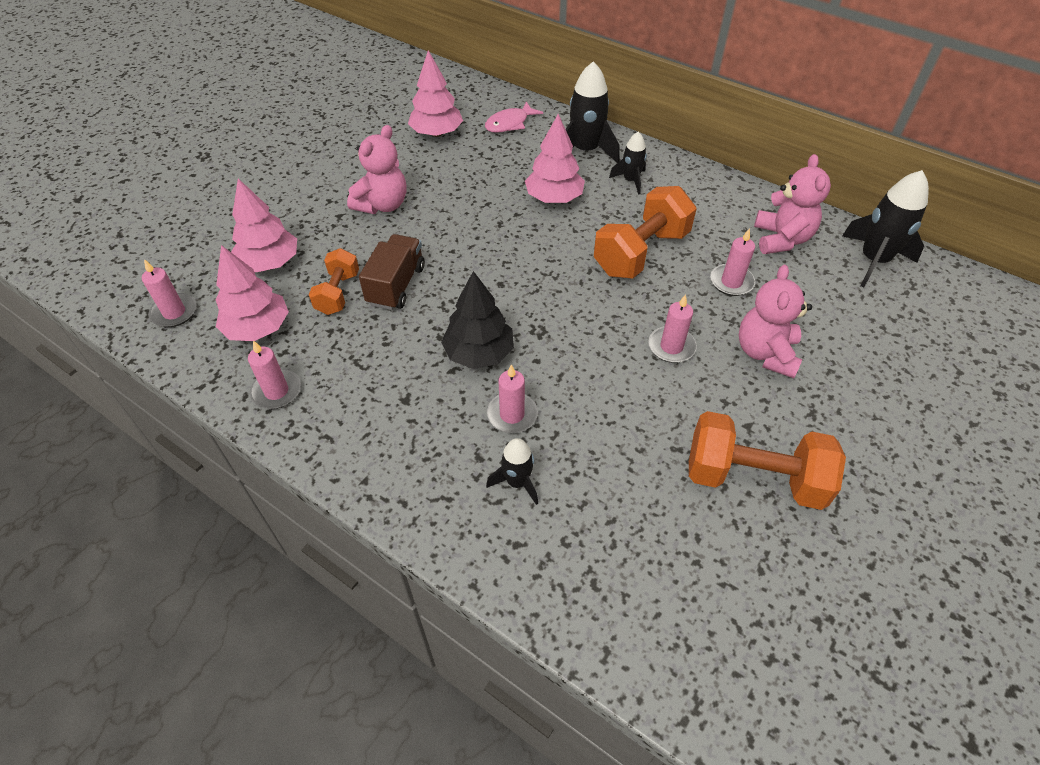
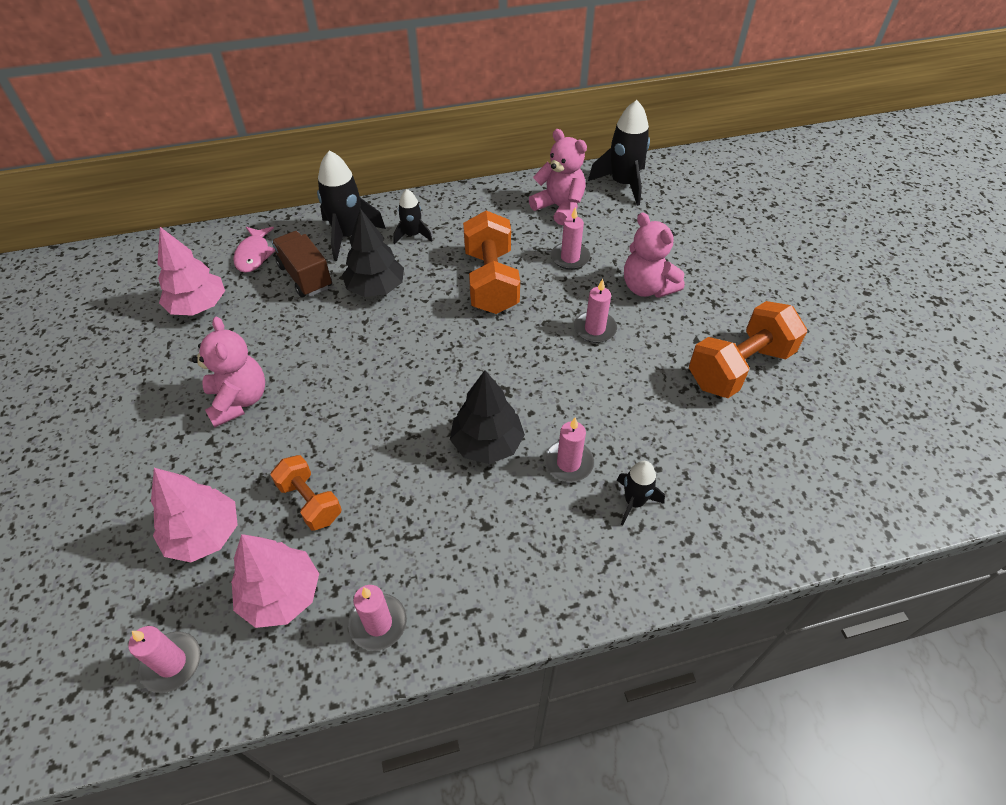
camera: 50 degrees left, 0 degrees up
(396, 285) = (350, 452): brown truck -> brown truck (305, 276)
(554, 198) = (376, 288): pink tree -> black tree

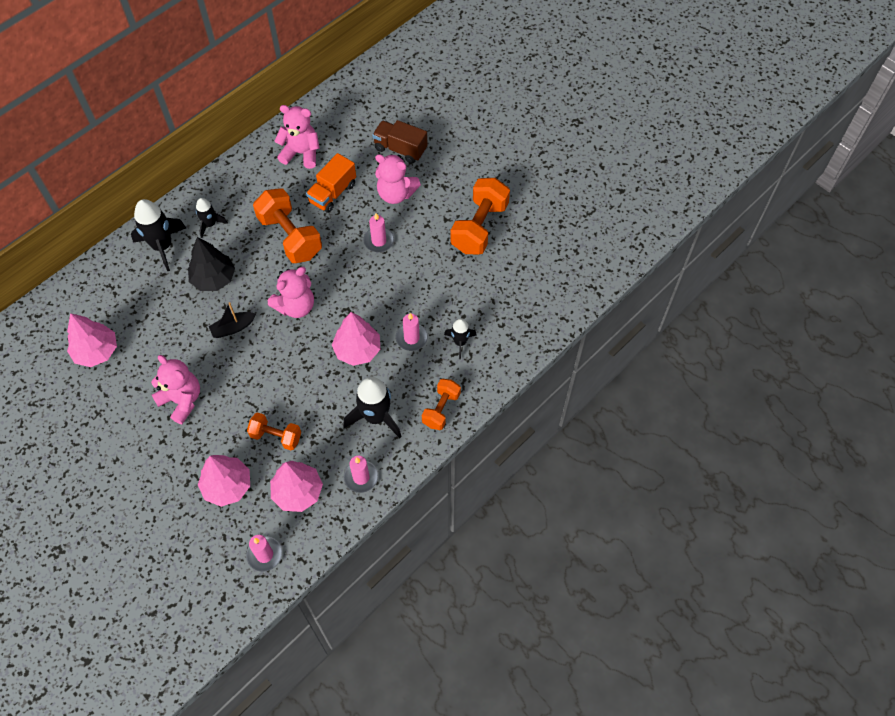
camera: 30 degrees left, 10 degrees up
(254, 255) = (104, 294): pink fish -> none
(305, 276) = (156, 293): brown truck -> brown truck (400, 149)
(357, 348) = (233, 328): none -> black boat
(446, 357) = (296, 306): none -> pink teddy bear
(487, 444) = (357, 350): black tree -> pink tree
(554, 584) = (441, 409): none -> orange dumbbell
(570, 258) = (332, 193): pink candle -> orange truck
(623, 184) = (335, 112): black rocket -> black rocket (375, 417)

